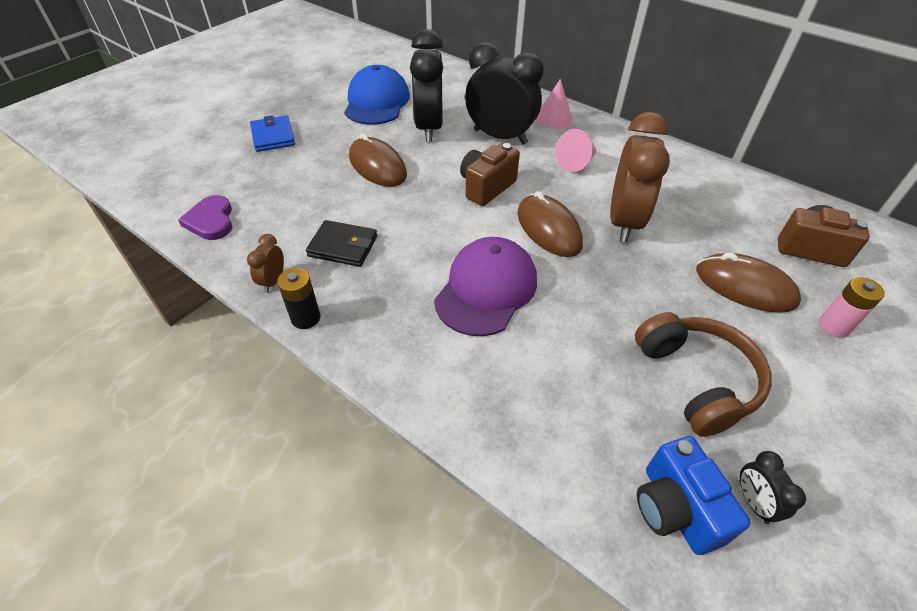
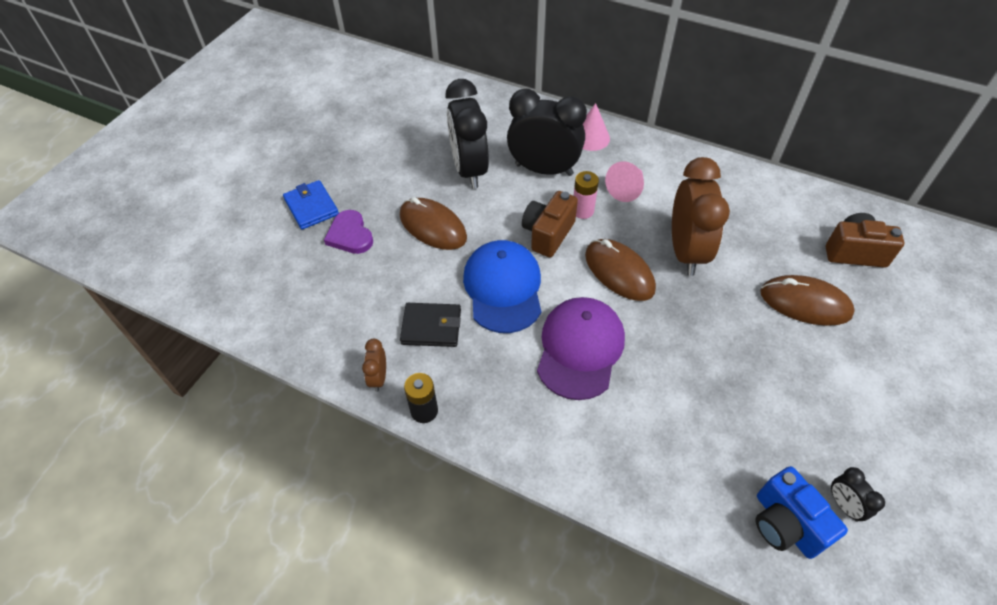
camera: 10 degrees left, 5 degrees up
(211, 221) = (289, 321): purple heart -> purple heart (350, 235)
(377, 102) = (404, 144): blue cap -> blue cap (503, 288)
(696, 380) = (780, 405): brown headphones -> none
(833, 326) = (884, 330): pink battery -> pink battery (582, 211)

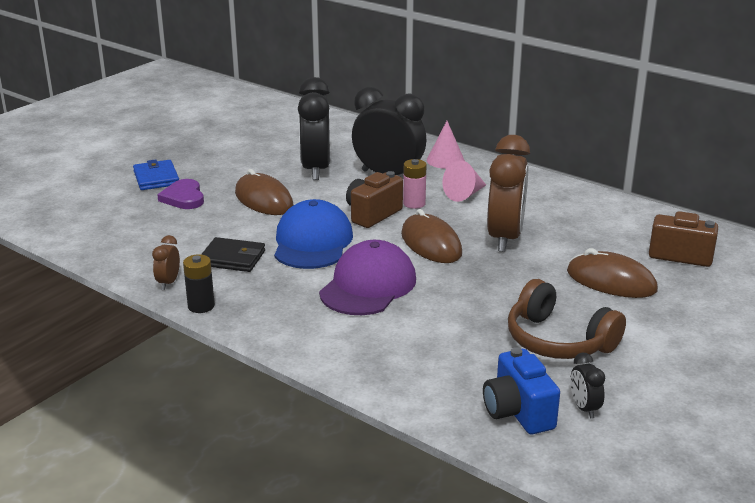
camera: 10 degrees right, 25 degrees down
(786, 404) = (558, 340): none -> brown headphones

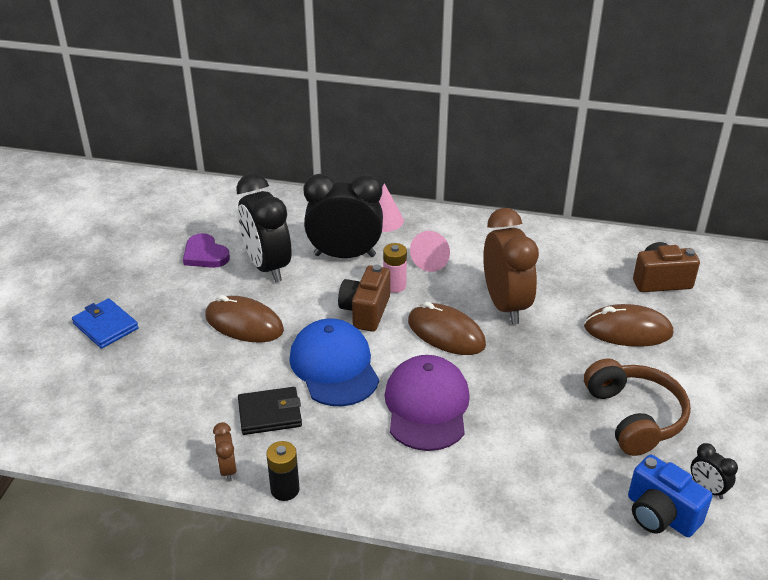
camera: 25 degrees left, 10 degrees up
(183, 197) = (157, 345): purple heart -> purple heart (205, 254)
(558, 340) = (634, 417): brown headphones -> brown headphones turned 120 degrees counterclockwise

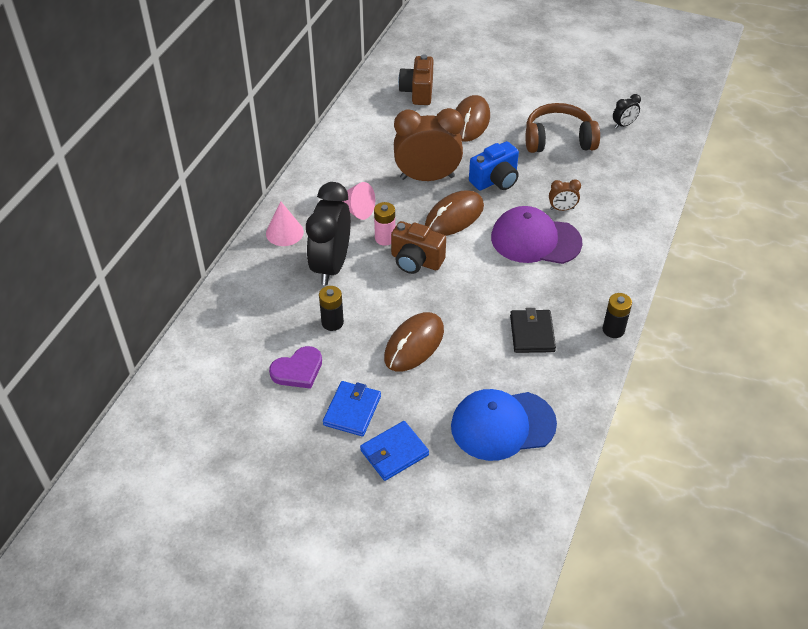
camera: 80 degrees left, 10 degrees up
(157, 293) = (352, 410): none -> blue wallet
(227, 469) = (590, 363): brown clock -> brown clock (562, 209)
(267, 266) = (332, 322): black clock -> black battery
(334, 366) = (482, 288): blue cap -> blue cap (502, 425)
(660, 515) = (643, 149): blue camera -> blue camera (495, 180)

